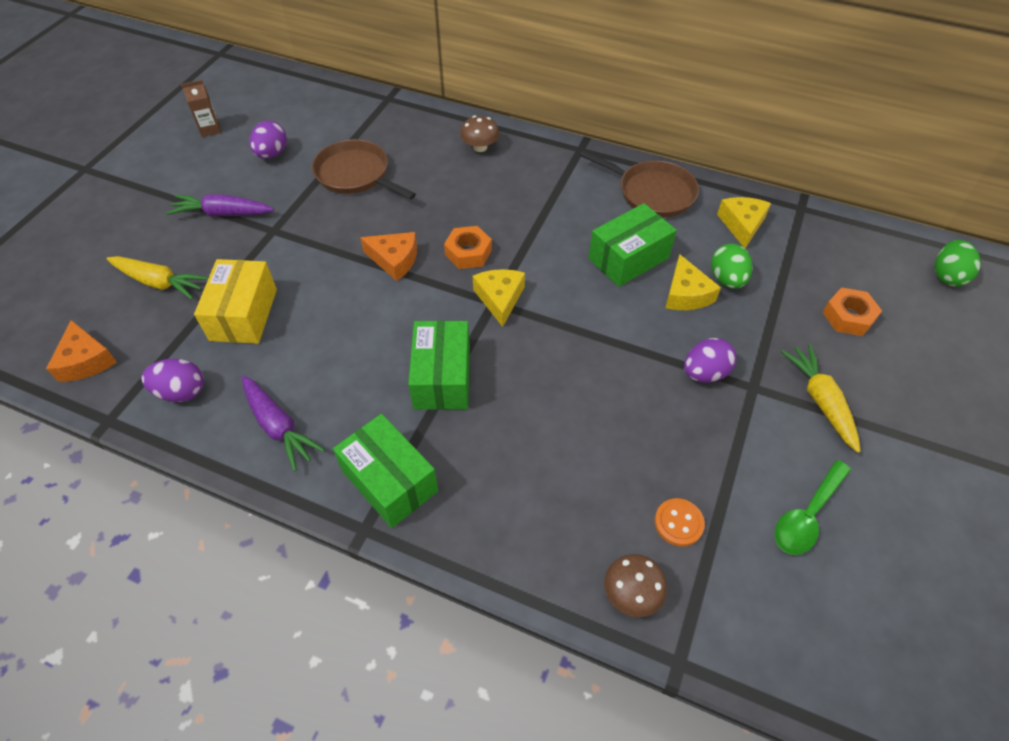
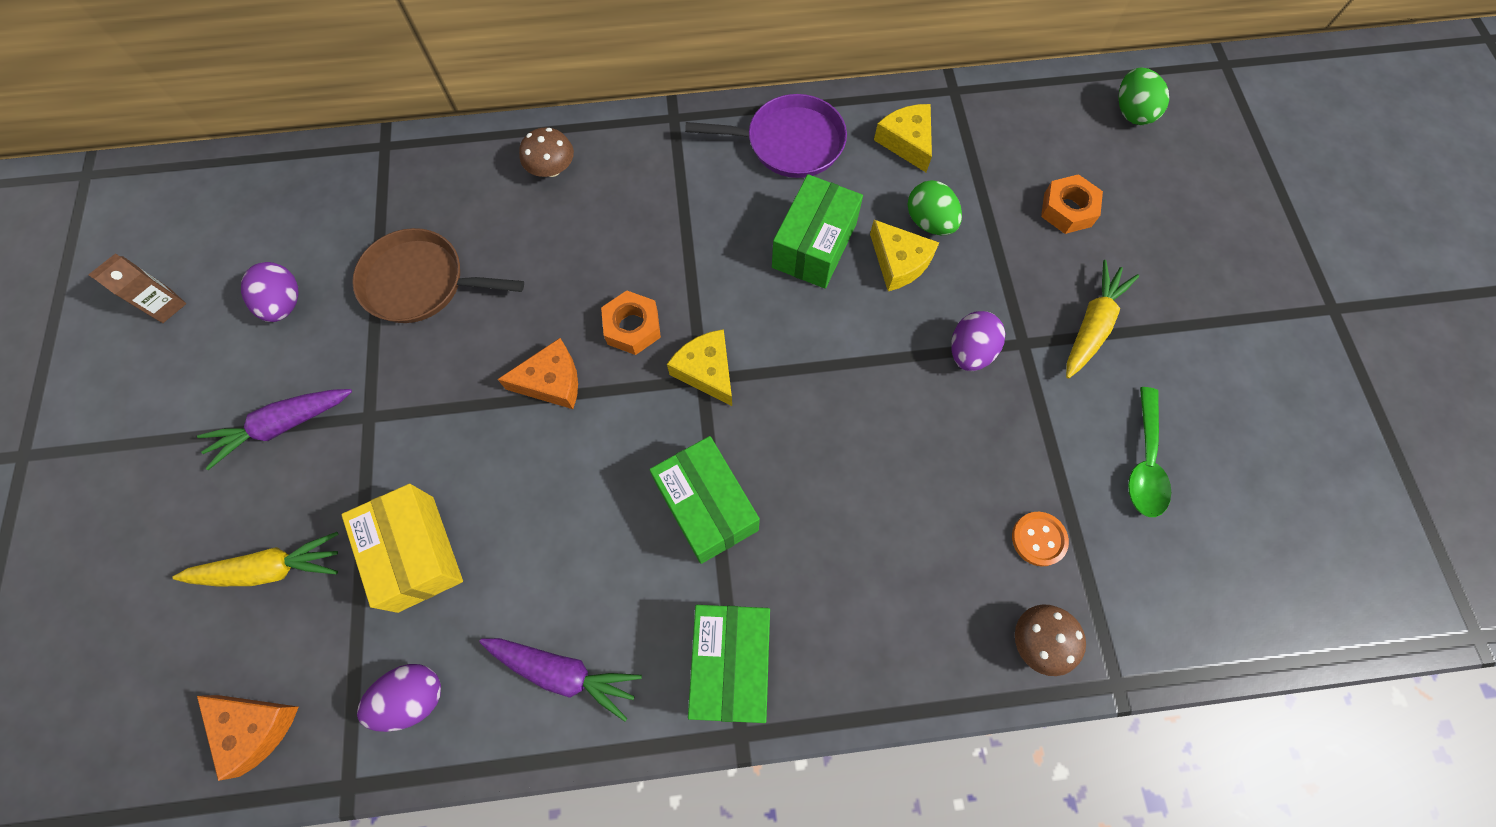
camera: 30 degrees left, 15 degrees up
(390, 481) = (731, 663): green box -> green box turned 75 degrees clockwise
(652, 193) = (790, 142): brown pan -> purple pan
(820, 400) = (1092, 325): yellow carrot -> yellow carrot turned 75 degrees clockwise

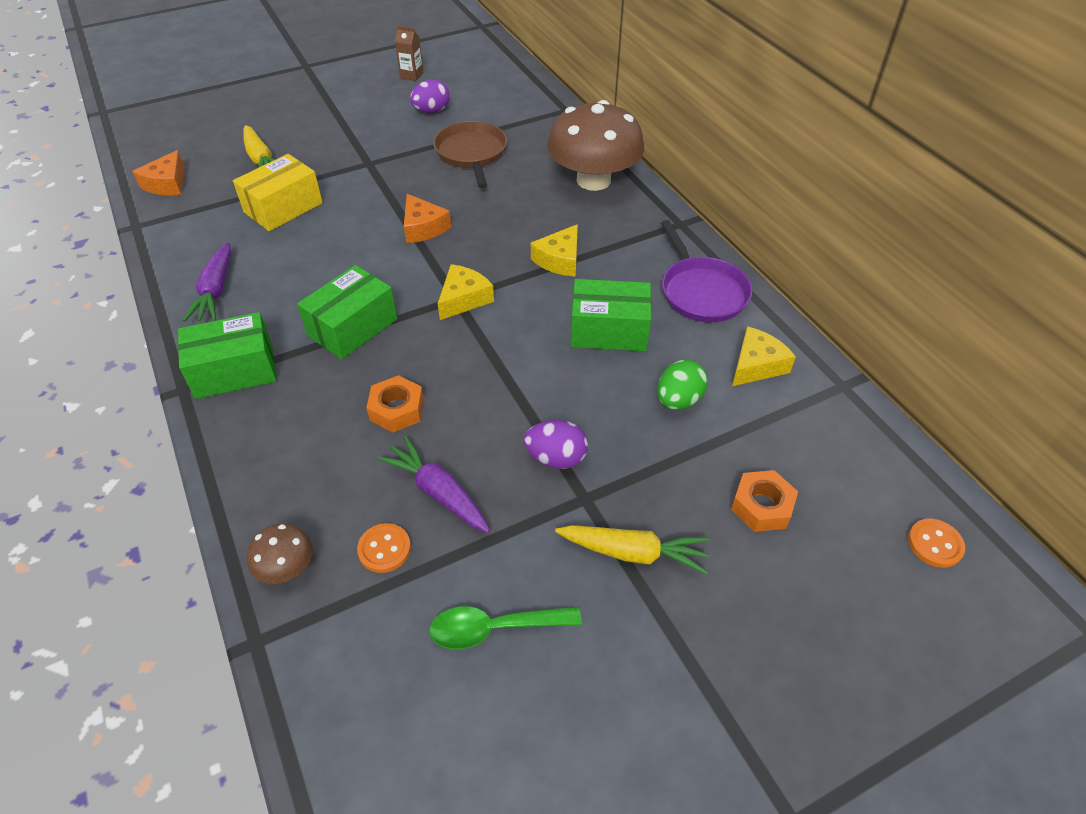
camera: 70 degrees right, 20 degrees down
(282, 426) = (351, 135): purple carrot -> purple carrot (438, 492)
(413, 697) = (191, 234): purple egg -> none
(552, 169) = (593, 180): brown mushroom -> brown mushroom, size x2.29
(632, 327) = (483, 252): orange nut -> orange nut (397, 409)
(899, 262) = (623, 388): yellow cheese -> yellow cheese (559, 260)
(1131, 112) = (935, 544): green egg -> orange button

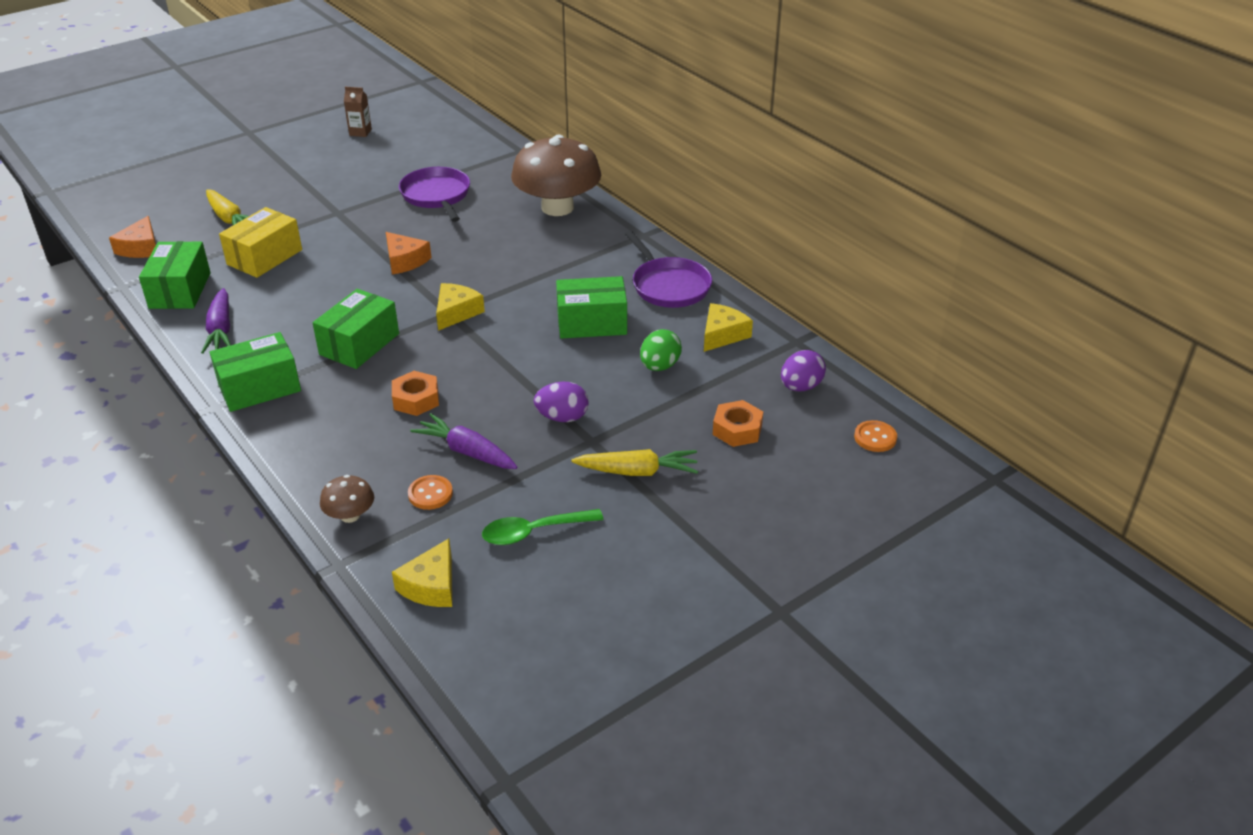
camera: 10 degrees left, 10 degrees down
(189, 238) = (180, 290): none -> green box
(431, 111) = (388, 162): purple egg -> purple egg (800, 387)
(471, 153) = (436, 195): brown pan -> purple pan
(559, 260) = (538, 274): yellow cheese -> yellow cheese (431, 586)

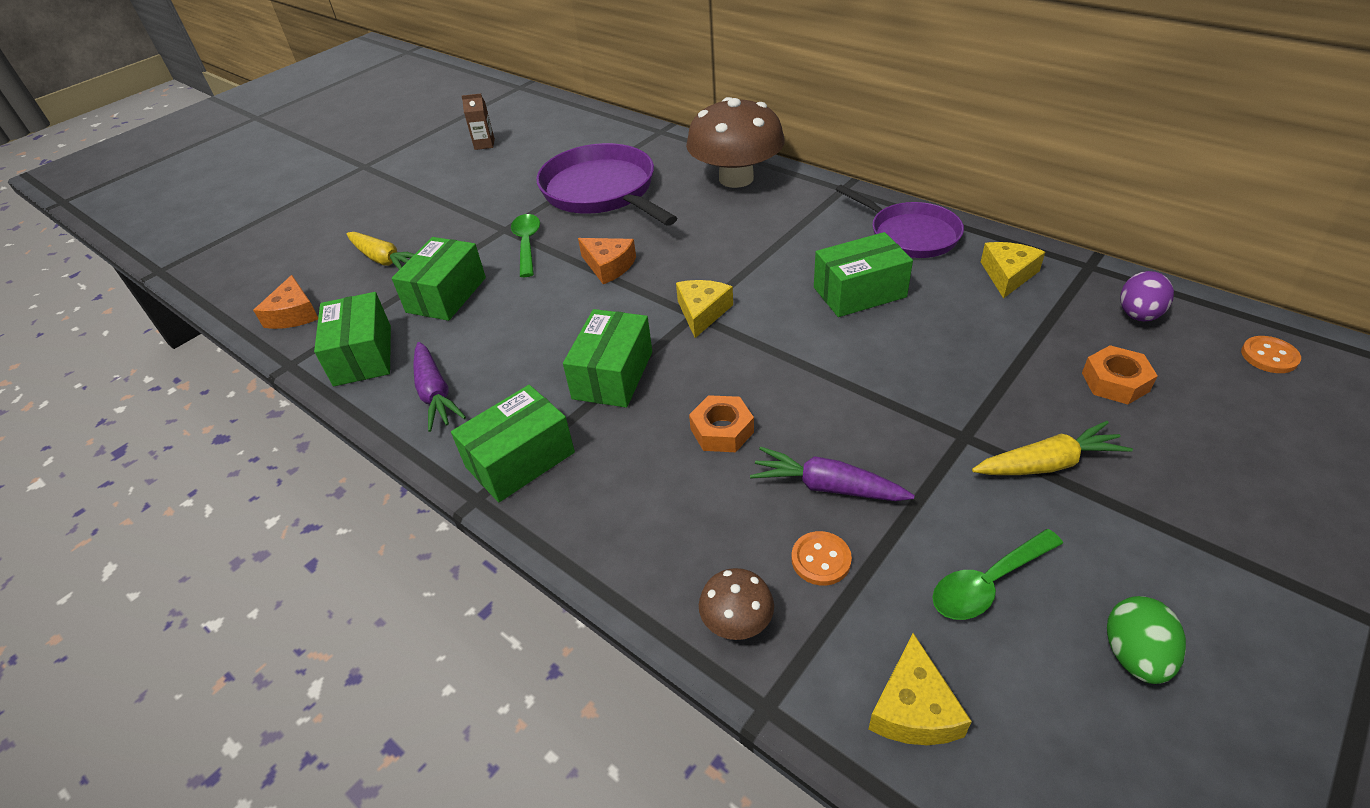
camera: 10 degrees left, 5 degrees up
(265, 257) = (446, 295): yellow box -> green box
(349, 229) = (527, 244): none -> green spoon
(436, 195) = (601, 191): purple pan -> purple pan, size x1.52
(562, 417) = (909, 413): purple egg -> none
(659, 366) = (970, 325): green egg -> green egg (1134, 655)

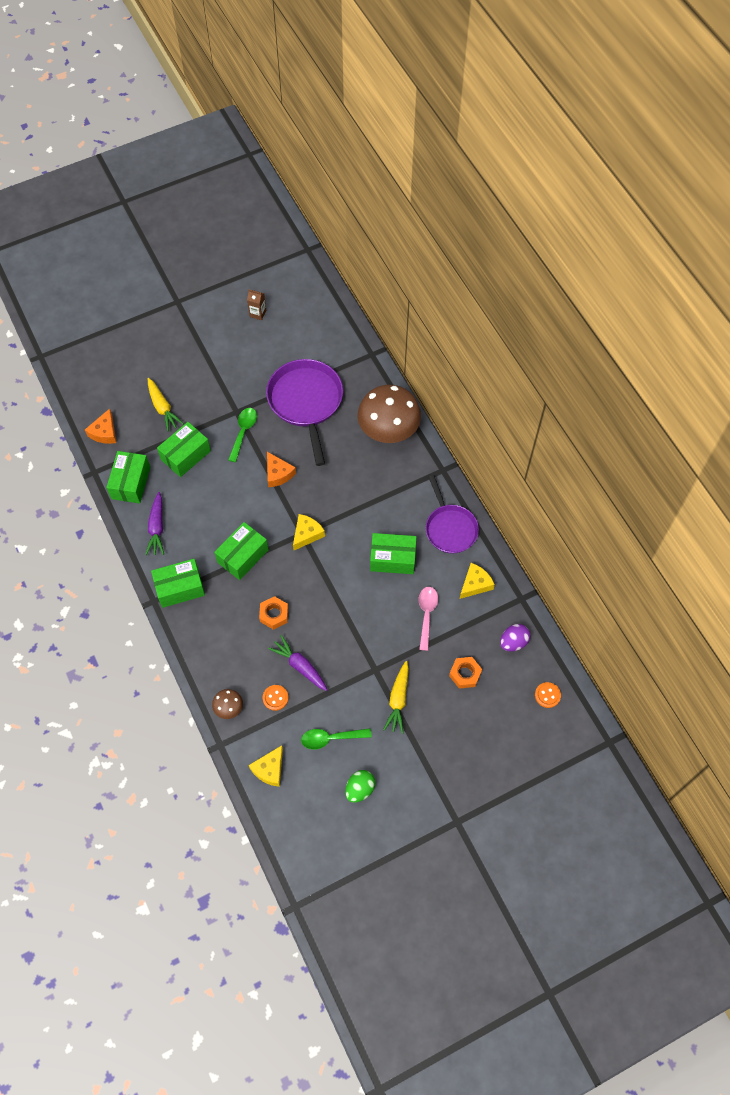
camera: 20 degrees right, 20 degrees up
(974, 334) = (426, 614): none -> pink spoon
(1048, 464) = (398, 700): yellow carrot -> yellow carrot turned 90 degrees clockwise

